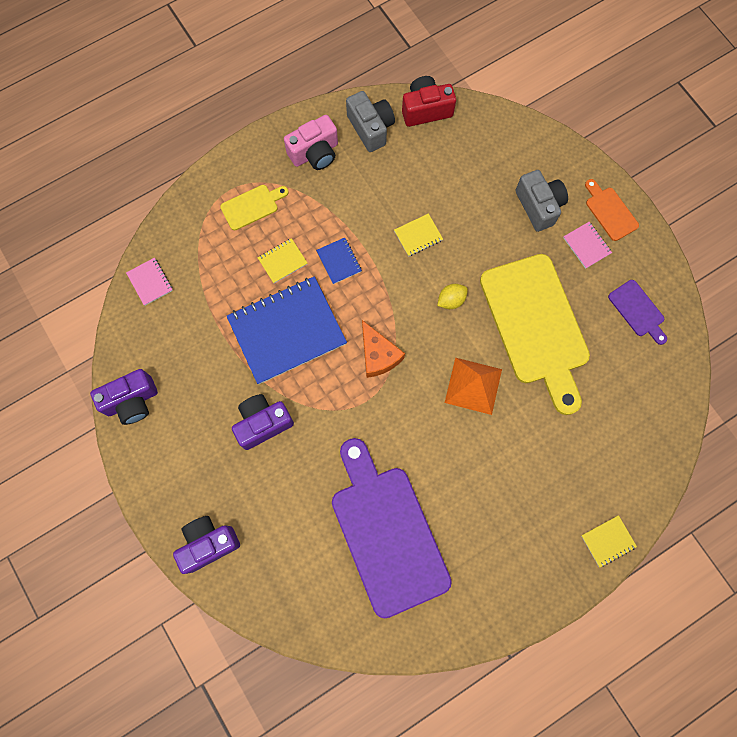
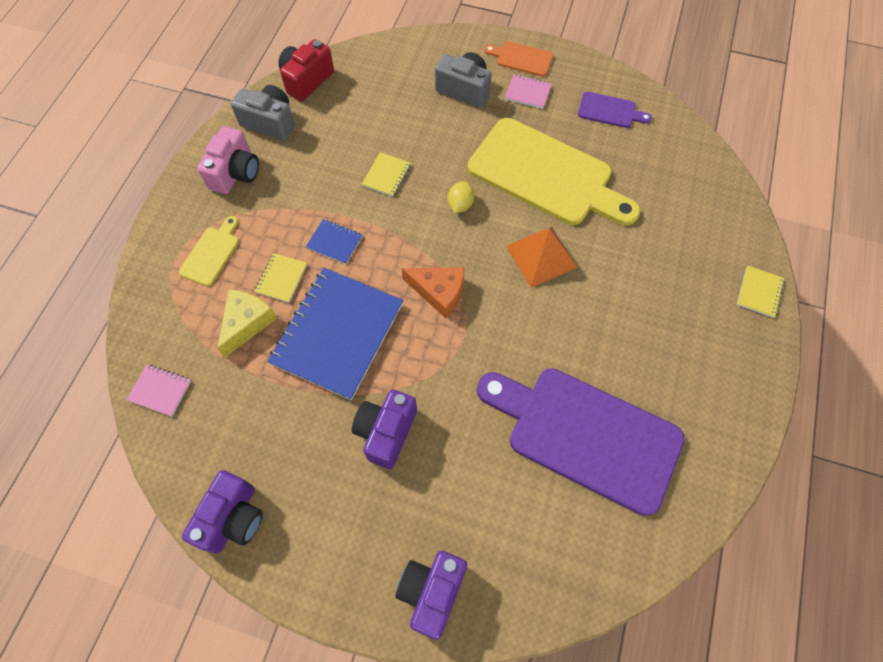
camera: 40 degrees left, 10 degrees down
(236, 276) = (247, 323): none -> yellow cheese

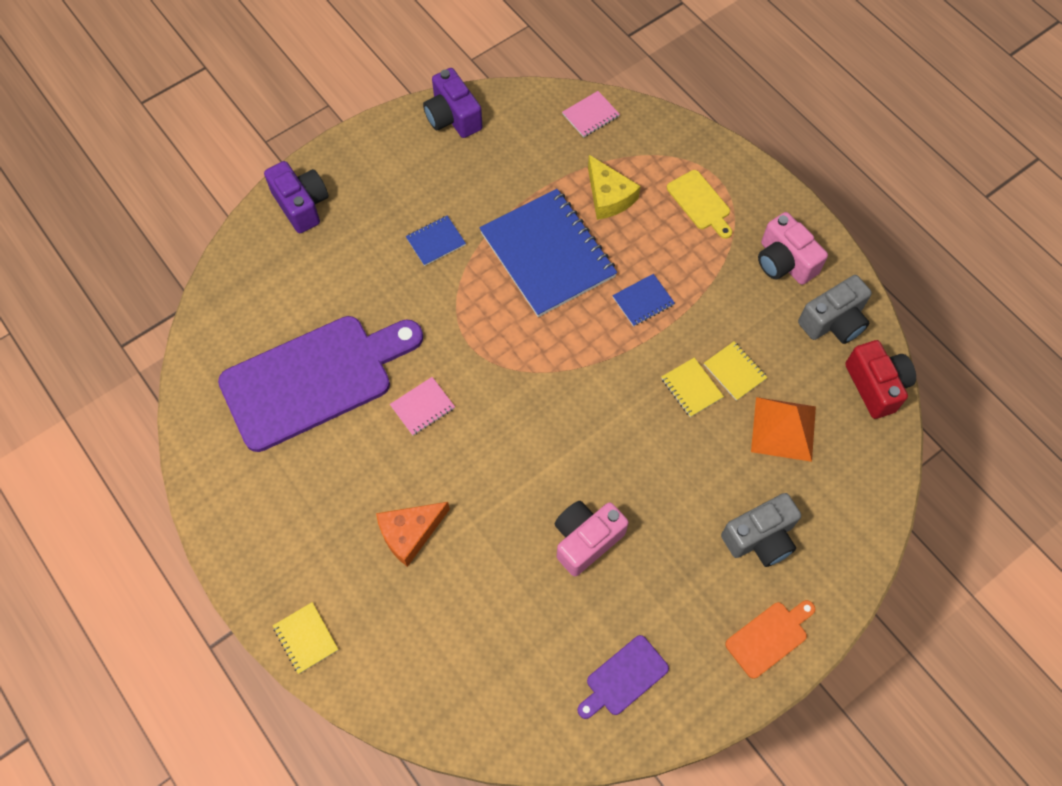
camera: 125 degrees right, 0 degrees up
(281, 278) = (634, 241): yellow notebook -> yellow notebook (734, 372)
(386, 432) = (436, 241): purple camera -> blue notebook
(439, 292) = (527, 354): orange cheese -> orange cheese (410, 533)
(460, 204) = (608, 432): yellow lemon -> none
(527, 92) = (711, 605): pink notebook -> pink notebook (422, 407)
(541, 256) = (498, 465): orange pyramid -> orange pyramid (783, 428)
(546, 175) = (586, 540): yellow cutting board -> pink camera

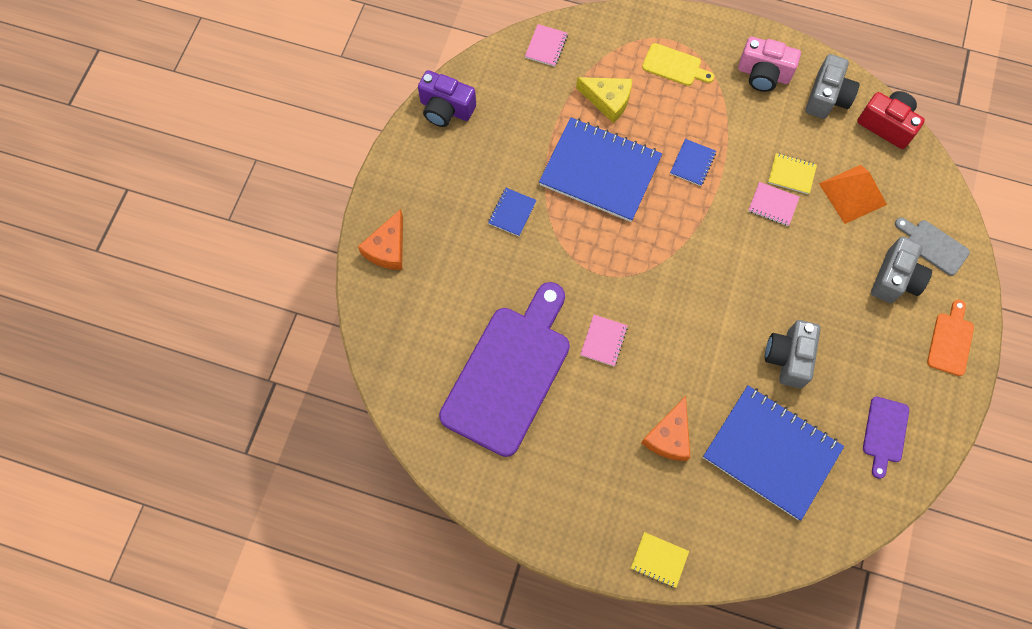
camera: 35 degrees left, 5 degrees up
(301, 205) = (387, 248): purple camera -> orange cheese
(494, 616) = (771, 452): none -> blue notebook
(586, 540) = (788, 358): pink camera -> grey camera
(691, 388) = (773, 205): yellow notebook -> pink notebook
(828, 532) = (933, 245): none -> grey cutting board

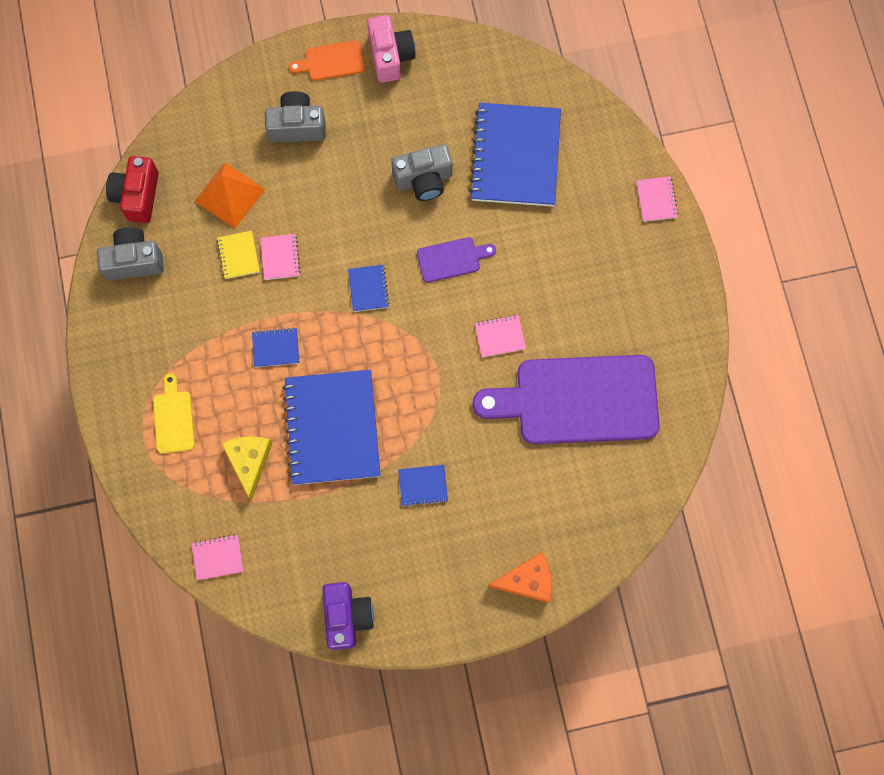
camera: 120 degrees left, 5 degrees up
(659, 560) = (656, 200): yellow notebook -> pink notebook
(669, 436) = (551, 241): orange cheese -> none
(707, 258) = (368, 289): none -> blue notebook
(763, 74) = (138, 330): pink camera -> pink camera (390, 56)
(884, 433) = (445, 79): purple cutting board -> purple cutting board (452, 259)
(933, 245) = (246, 109): grey cutting board -> none

